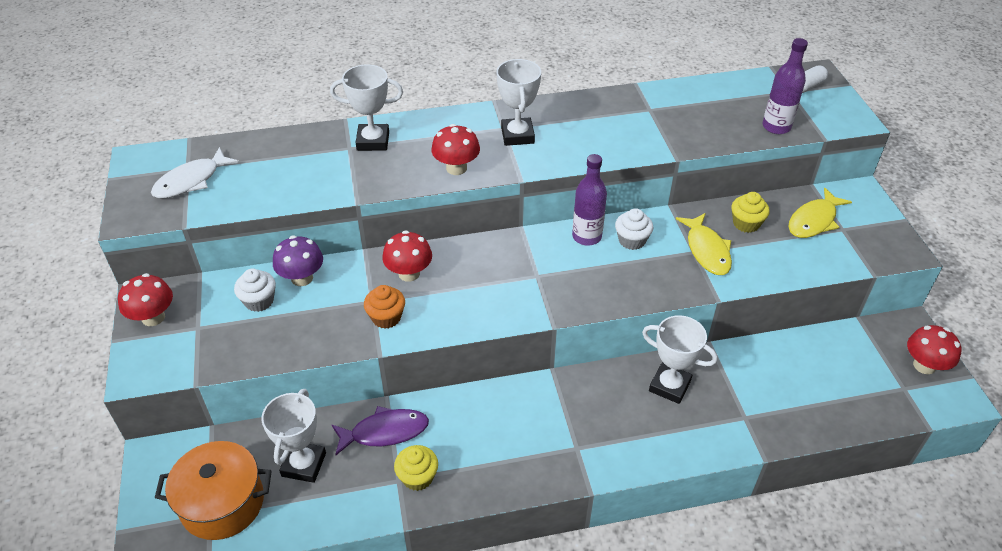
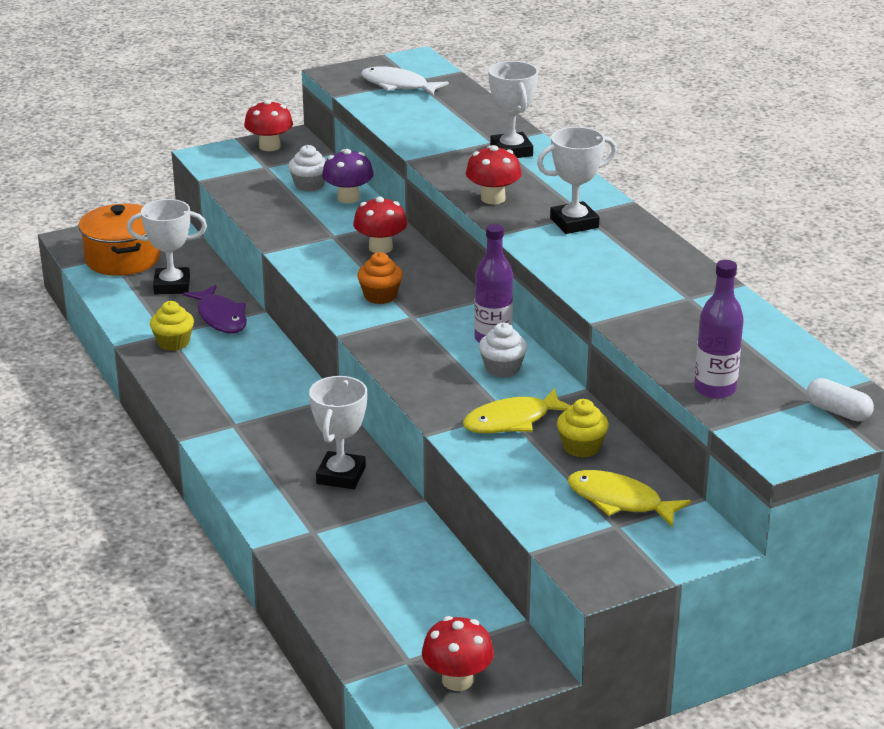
camera: 75 degrees right, 15 degrees down
(386, 317) = (314, 247): orange cupcake -> orange cupcake (380, 296)

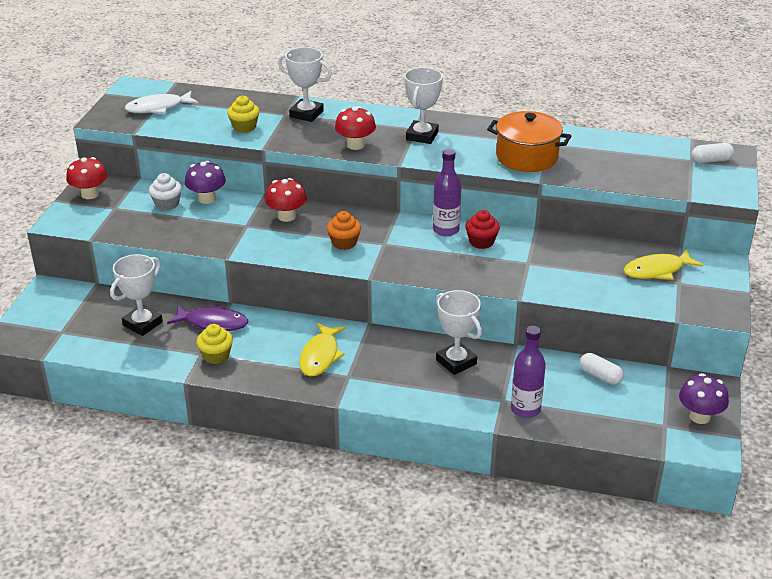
camera: 50 degrees left, 5 degrees up
(123, 259) = (74, 328): orange pot -> orange pot (527, 157)
(441, 578) = (600, 376): none -> white capsule
(457, 680) = (699, 416): red mushroom -> purple mushroom
(502, 368) = (481, 242): white cupcake -> red cupcake
(512, 421) = (540, 265): yellow fish -> yellow fish (320, 356)
(581, 447) = (592, 256): yellow cupcake -> yellow cupcake (244, 127)
(715, 389) = (652, 181): purple bottle -> purple bottle (525, 409)

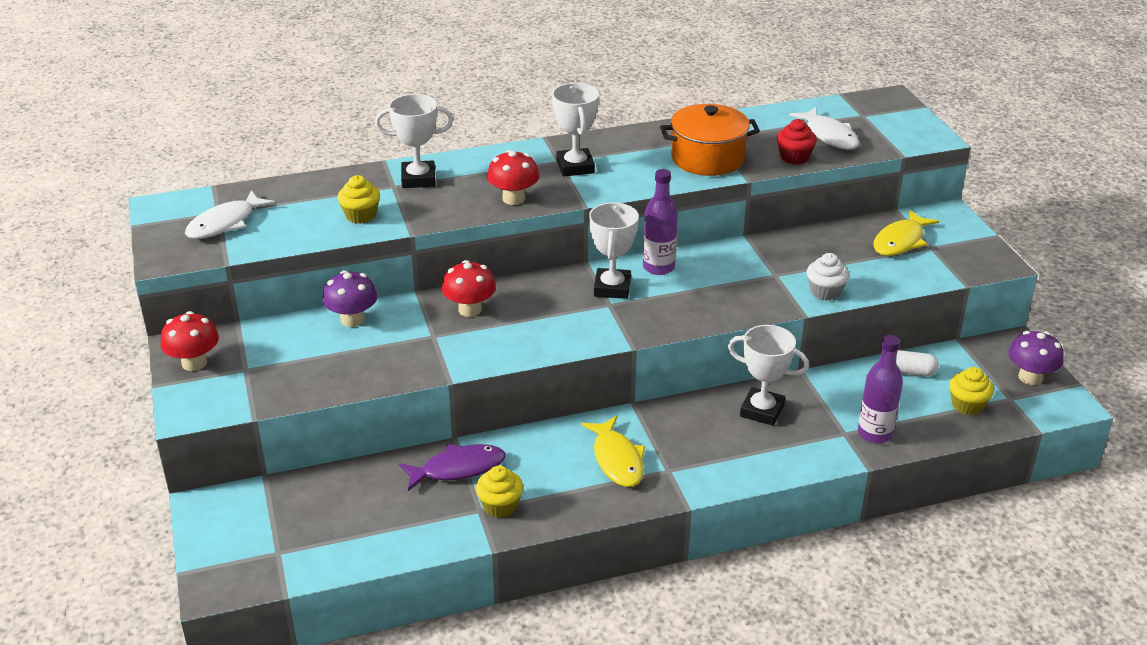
camera: 30 degrees left, 0 degrees up
(142, 324) = (373, 502): white trophy -> white trophy (612, 288)
(167, 204) = (309, 342): white cupcake -> white cupcake (825, 292)
(344, 243) = (566, 318): orange cupcake -> none
(481, 242) = (707, 268): red cupcake -> red cupcake (794, 157)
(622, 417) = (967, 405): none -> yellow cupcake
(644, 167) = (829, 135): none -> white fish
(711, 160) = (880, 110): white capsule -> none

